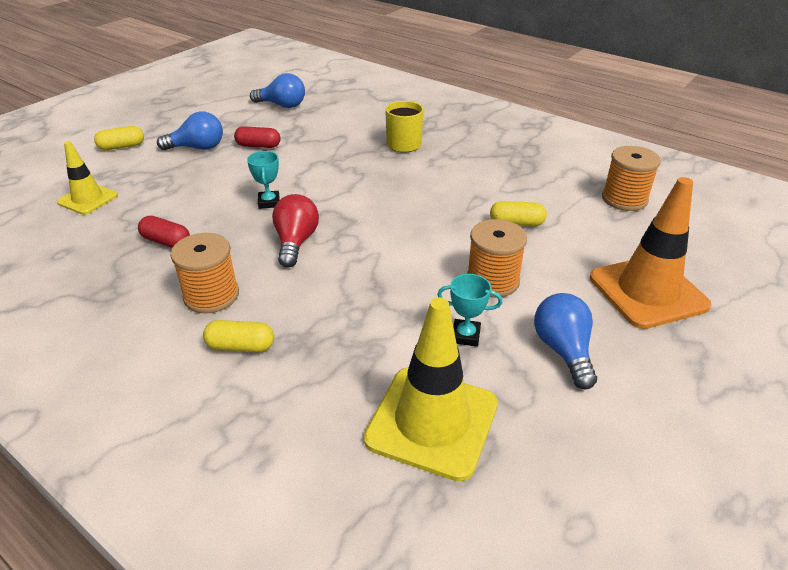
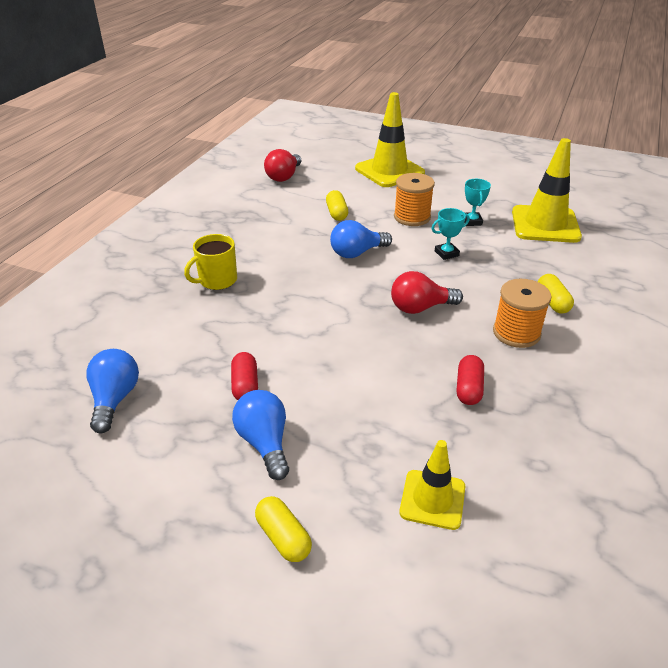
camera: 105 degrees left, 0 degrees up
(269, 202) = (366, 341): turquoise trophy -> turquoise trophy (446, 253)
(563, 350) = (460, 193): blue light bulb -> blue light bulb (357, 253)
(624, 199) = (284, 176): orange spool -> red light bulb
(647, 291) = (389, 171): orange traffic cone -> yellow traffic cone

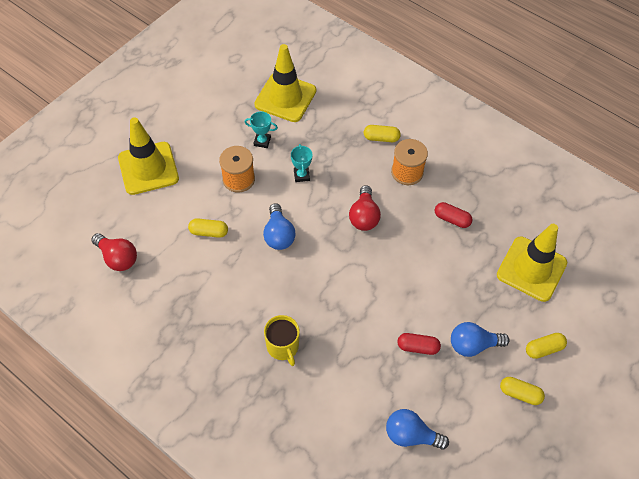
camera: 75 degrees left, 20 degrees up
(193, 513) = (520, 394): none -> yellow capsule
(432, 499) = (531, 269): yellow traffic cone -> yellow traffic cone, size x1.70

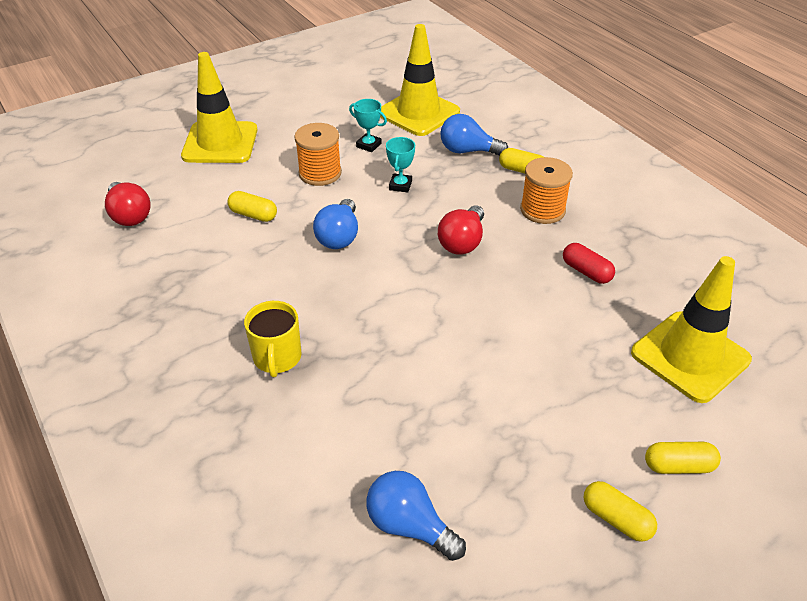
camera: 20 degrees right, 15 degrees down
(417, 347) = (472, 409): red capsule -> none
(473, 345) = (561, 429): blue light bulb -> blue light bulb (468, 151)

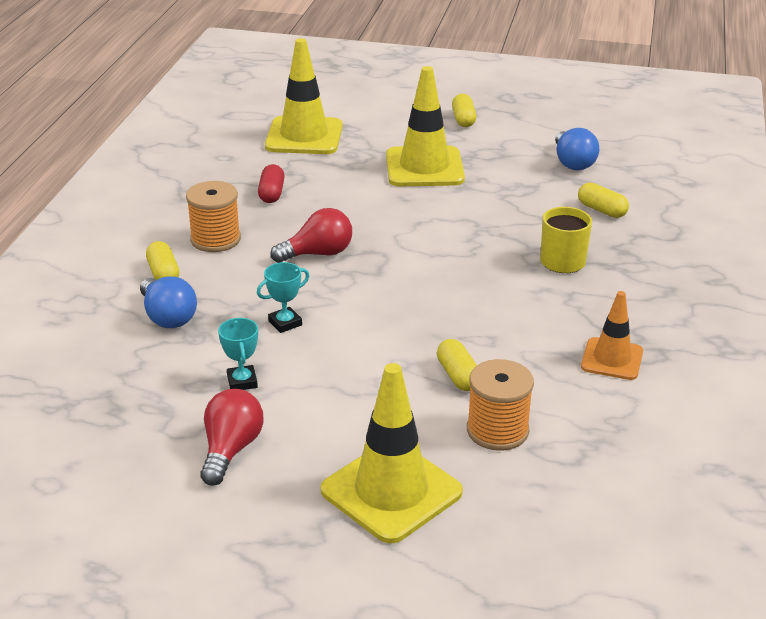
camera: 135 degrees left, 10 degrees down
(129, 215) = (587, 451): red light bulb -> red light bulb (231, 450)
(160, 285) = (612, 359): none -> orange traffic cone
(320, 173) = (337, 380): orange spool -> orange spool (497, 430)
(339, 237) = (407, 312): blue light bulb -> none
(418, 113) = (126, 387): yellow traffic cone -> yellow traffic cone (424, 167)
(678, 466) = (400, 116): yellow capsule -> yellow capsule (601, 210)

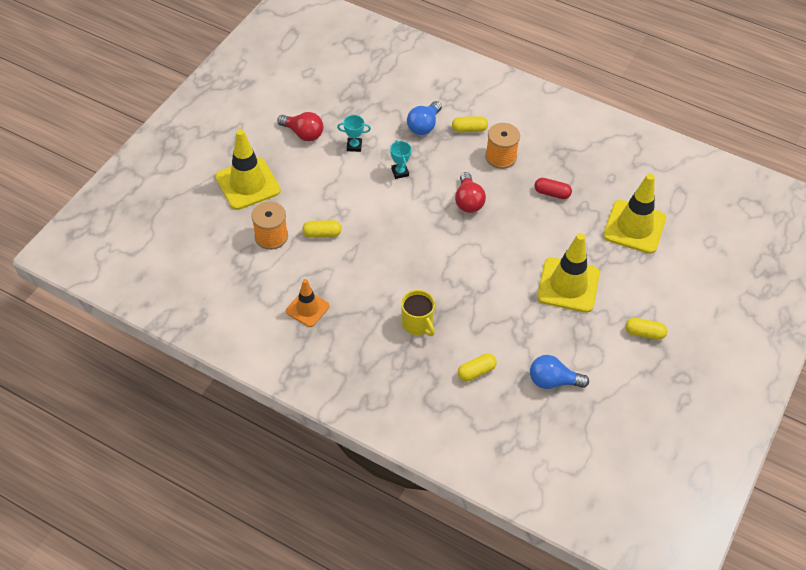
camera: 105 degrees right, 20 degrees up
(168, 317) = (424, 126): blue light bulb -> blue light bulb turned 45 degrees counterclockwise

